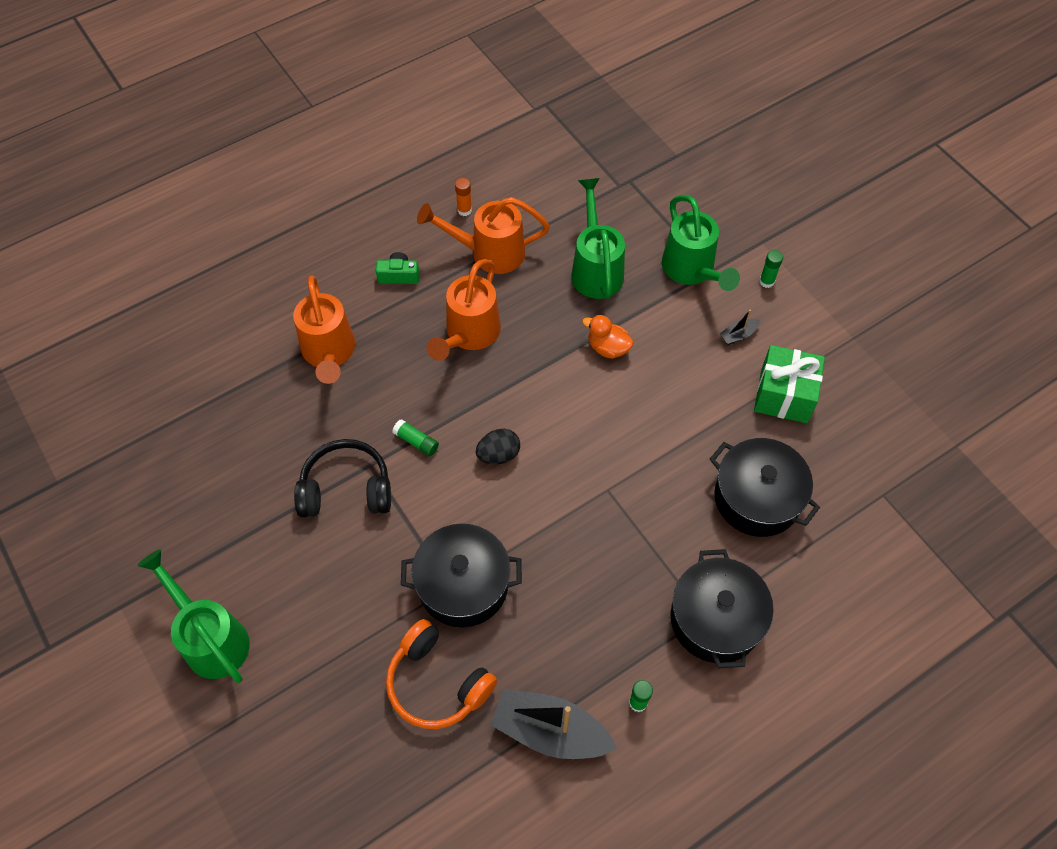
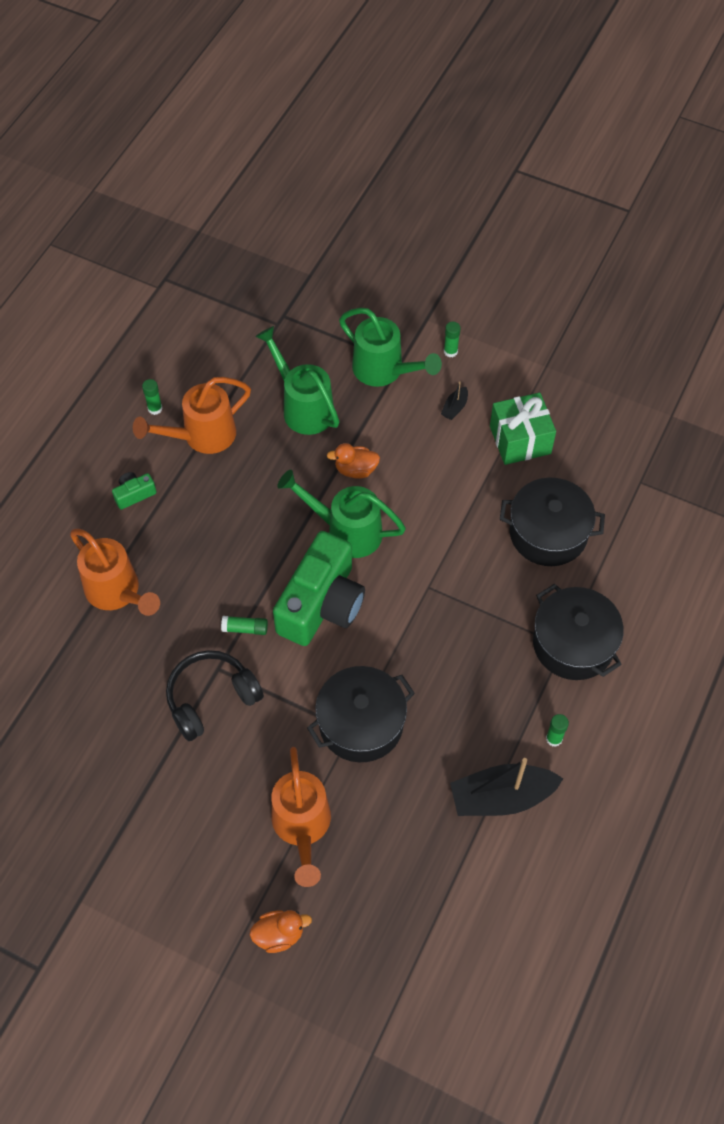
camera: 30 degrees left, 0 degrees up
(211, 639) = (179, 881): green watering can -> green watering can (346, 531)
(263, 740) = (279, 934): none -> orange duck
(437, 683) = (390, 811): orange headphones -> none
(464, 210) = (155, 408): orange glue stick -> green glue stick
(469, 334) = (231, 515): orange watering can -> orange watering can (302, 826)
(498, 455) = (322, 604): black egg -> green camera

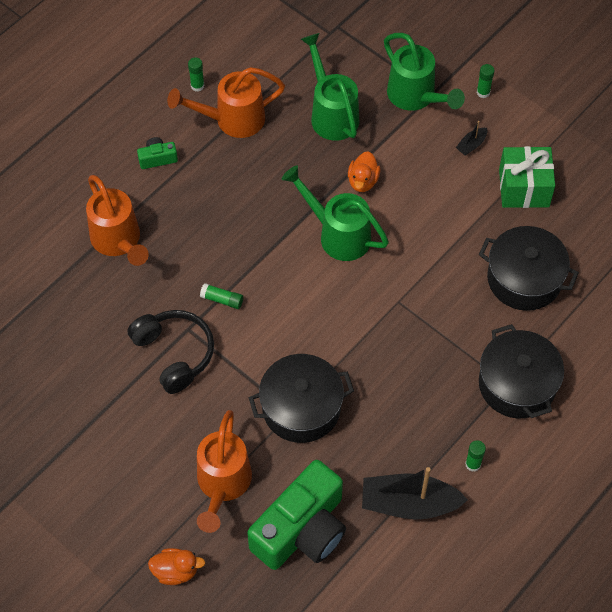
camera: 15 degrees right, 0 degrees up
(211, 698) = (174, 353): black headphones -> black headphones turned 75 degrees clockwise
(322, 604) = (297, 294): green camera -> green camera (302, 529)
(355, 470) = (363, 181): orange duck -> orange duck turned 90 degrees counterclockwise

